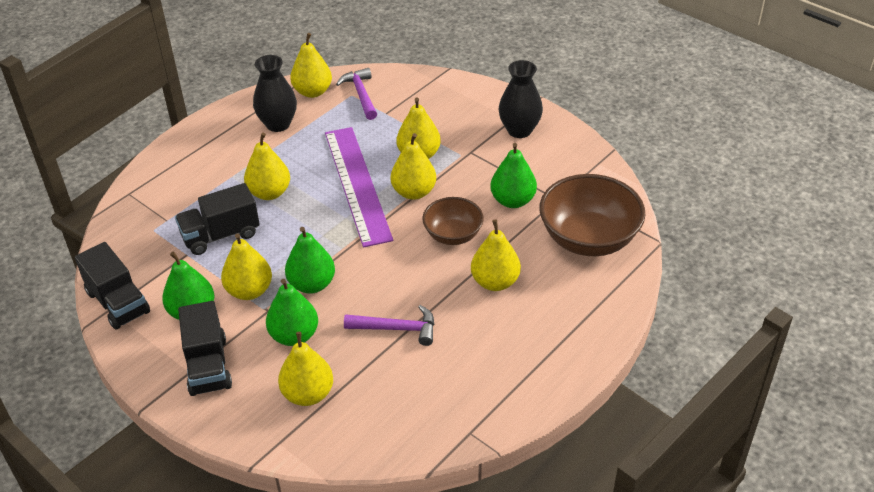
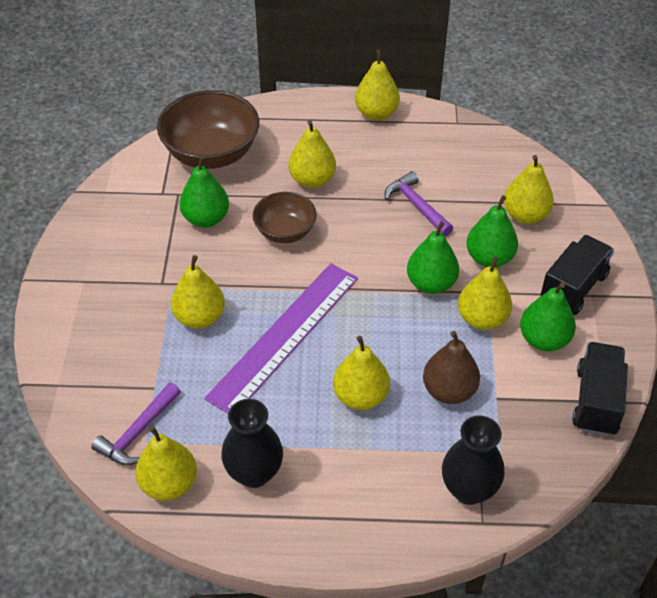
camera: 130 degrees left, 5 degrees up
(221, 235) = (449, 391): black truck -> brown pear
(414, 192) = (256, 289): yellow pear -> yellow pear (376, 113)
(519, 130) = (97, 266): black vase -> black vase (469, 489)

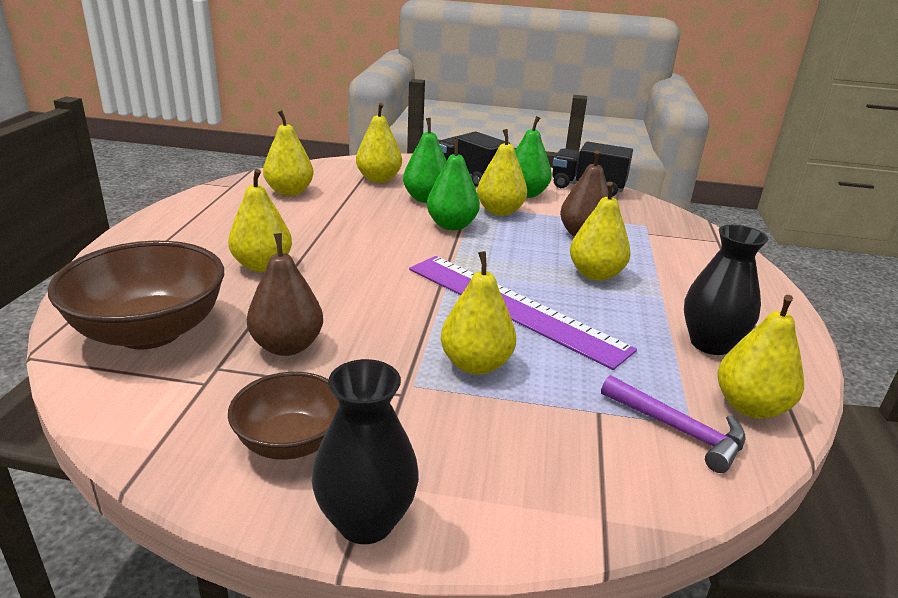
camera: 85 degrees left, 20 degrees down
(206, 218) = (287, 346): green pear -> brown pear
(285, 232) = (343, 291): brown bowl -> brown bowl (290, 442)
(376, 113) = (177, 218): yellow pear -> yellow pear (289, 192)
(416, 205) = (341, 218): purple hammer -> none
(469, 489) = (687, 241): black vase -> black vase (366, 521)

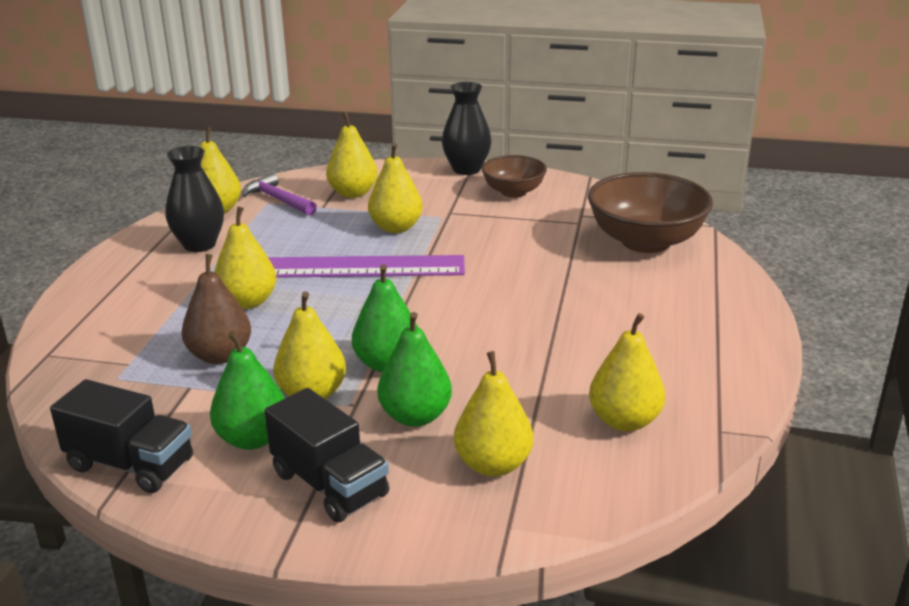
camera: 175 degrees left, 0 degrees up
(262, 265) = (593, 299): yellow pear -> yellow pear (353, 193)
(287, 346) = (536, 235): brown pear -> none
(513, 307) = (350, 267): purple ruler -> purple ruler turned 45 degrees counterclockwise

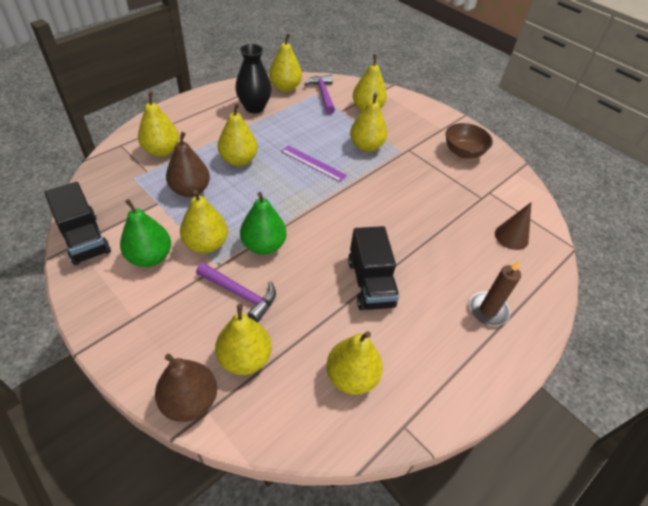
camera: 30 degrees right, 20 degrees up
(122, 335) = (162, 150): none -> yellow pear
(330, 484) = (153, 314): black truck -> black truck (370, 283)
(350, 267) = (313, 163): purple ruler -> purple ruler, size x0.49
(415, 416) = (240, 294): green pear -> purple hammer
(466, 169) = (451, 121): black vase -> none
(478, 529) = (190, 401): none -> brown pear
(645, 241) = (511, 237): brown bowl -> brown cone
(691, 308) = (488, 310): none -> brown candle

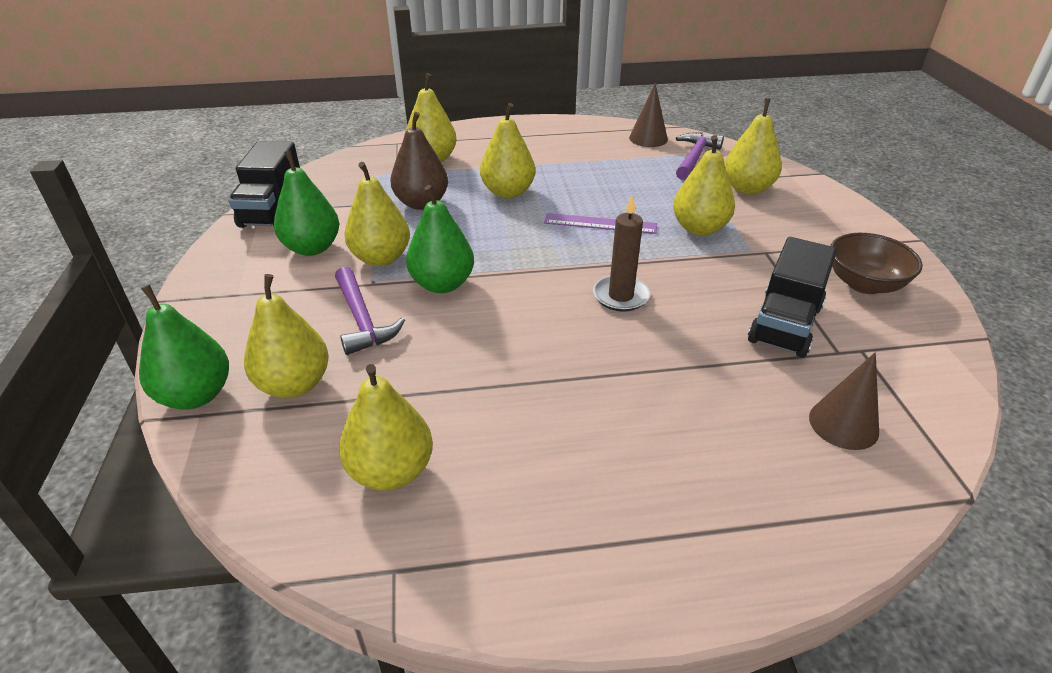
camera: 40 degrees right, 10 degrees down
(190, 401) = (196, 395): brown pear -> green pear
(254, 107) = (584, 148): black vase -> none
(285, 87) = (648, 138): yellow pear -> brown cone
(313, 163) = (600, 223): purple ruler -> purple ruler turned 60 degrees counterclockwise
(370, 283) = (534, 380): black truck -> black truck (785, 324)
(488, 310) = (689, 501): brown candle -> brown candle (620, 296)

